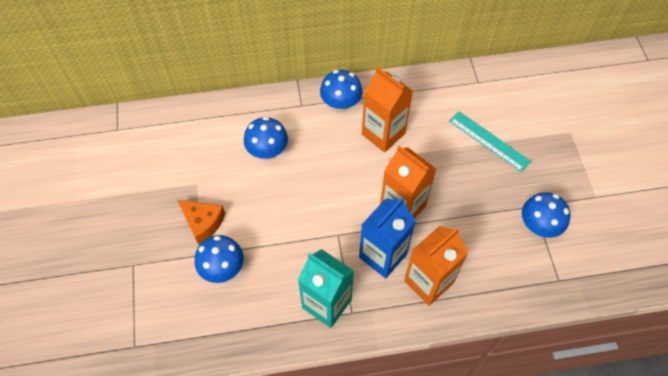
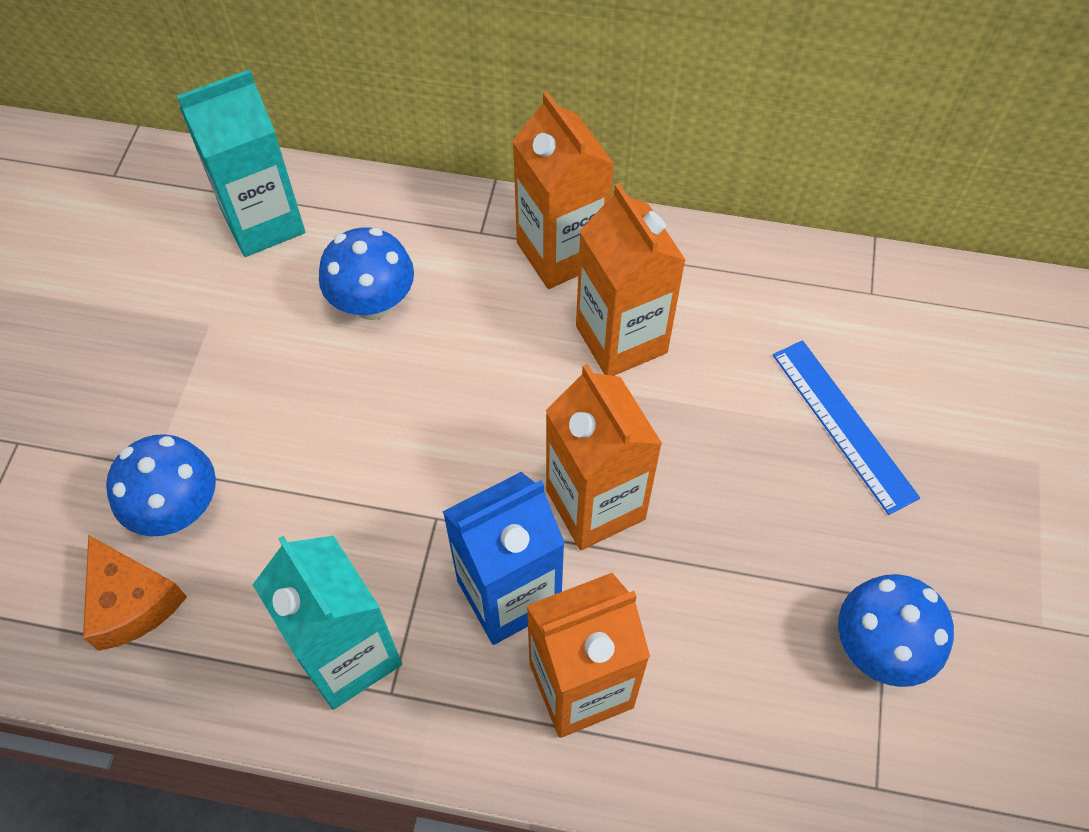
camera: 20 degrees right, 0 degrees up
(200, 130) = (263, 222): none -> turquoise carton
(203, 223) = (184, 404): orange cheese -> orange cheese (131, 602)
(341, 104) = (560, 253): blue mushroom -> orange carton
(489, 141) = (843, 425): turquoise ruler -> blue ruler

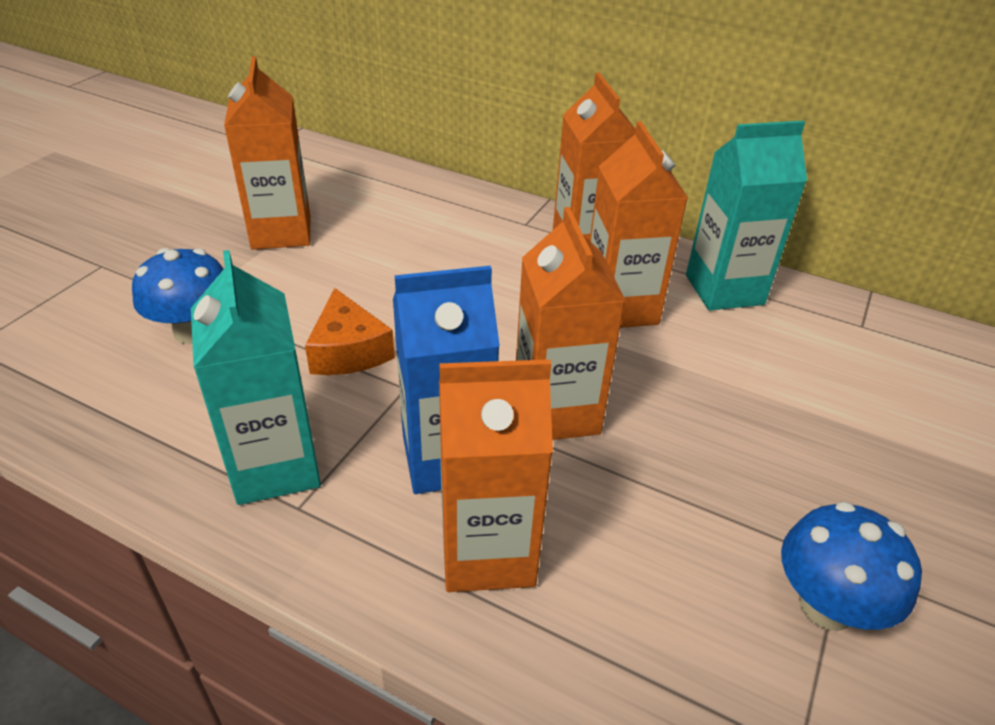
camera: 15 degrees right, 20 degrees down
(131, 602) = (116, 381): orange cheese -> orange cheese (348, 350)
(202, 328) = (281, 232): none -> orange carton
(263, 222) = (361, 187): turquoise carton -> turquoise carton (724, 290)
(373, 303) = (420, 245): blue mushroom -> none
(843, 425) = (818, 410): blue ruler -> none

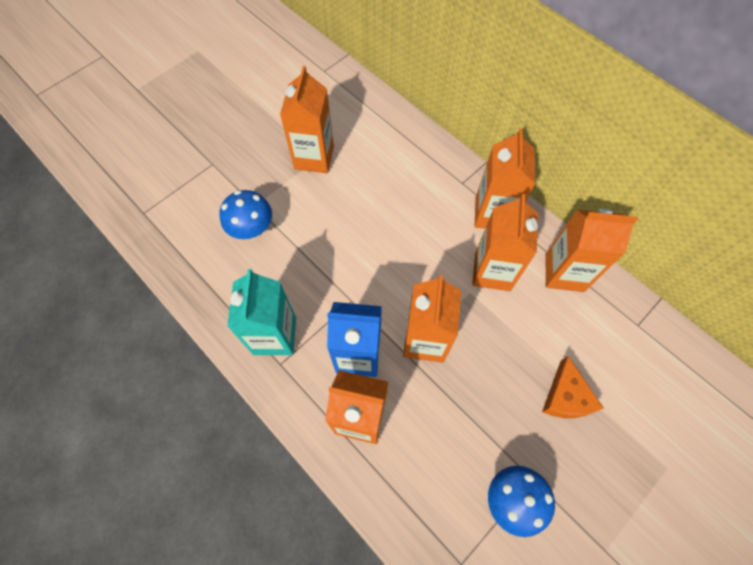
camera: 20 degrees right, 25 degrees up
(348, 350) = (328, 265): orange cheese -> orange cheese (565, 397)
(724, 290) = (564, 272): turquoise carton -> orange carton

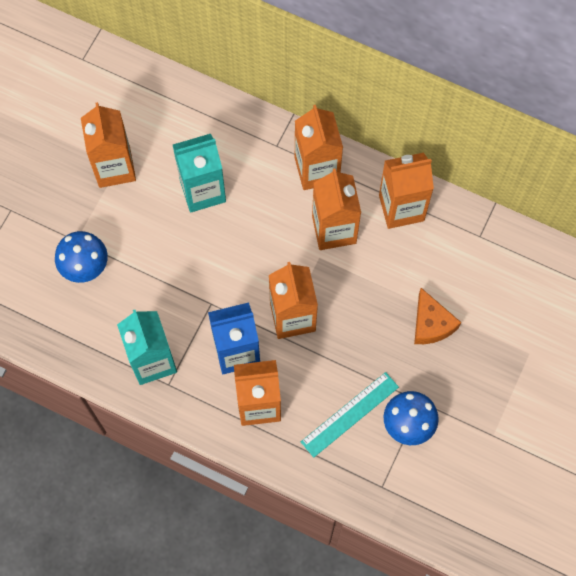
camera: 20 degrees left, 5 degrees up
(382, 199) = (202, 191): none -> turquoise carton
(451, 464) = (349, 414): none -> turquoise ruler

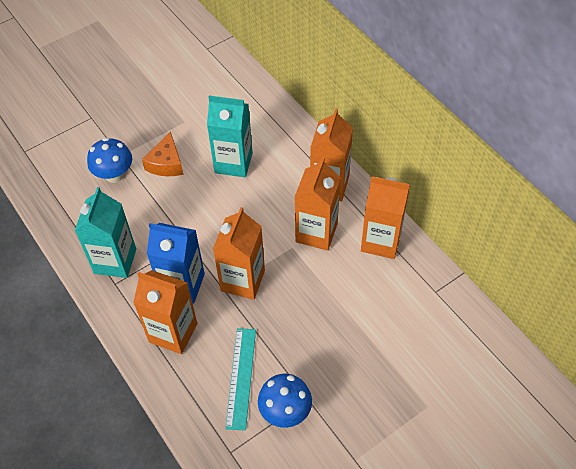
camera: 30 degrees right, 15 degrees down
(114, 167) = (181, 121): orange carton -> none
(349, 414) = (241, 377): turquoise ruler -> turquoise ruler turned 75 degrees counterclockwise
(431, 324) = (353, 340): orange cheese -> orange cheese (166, 163)

